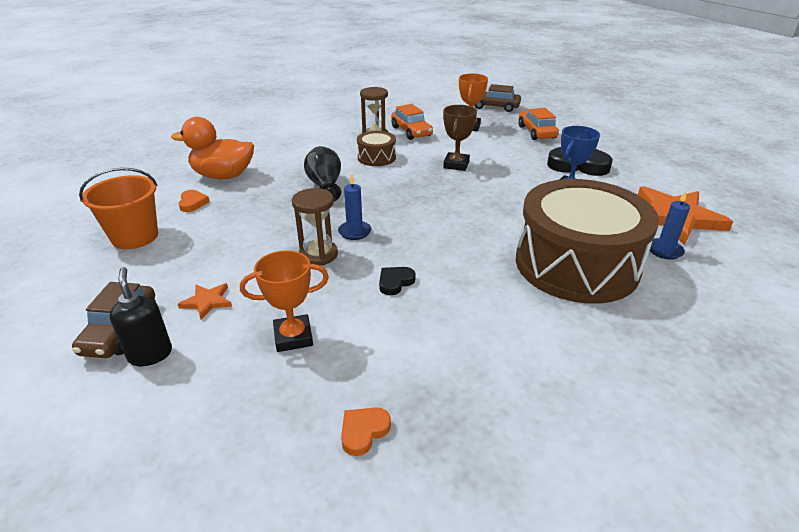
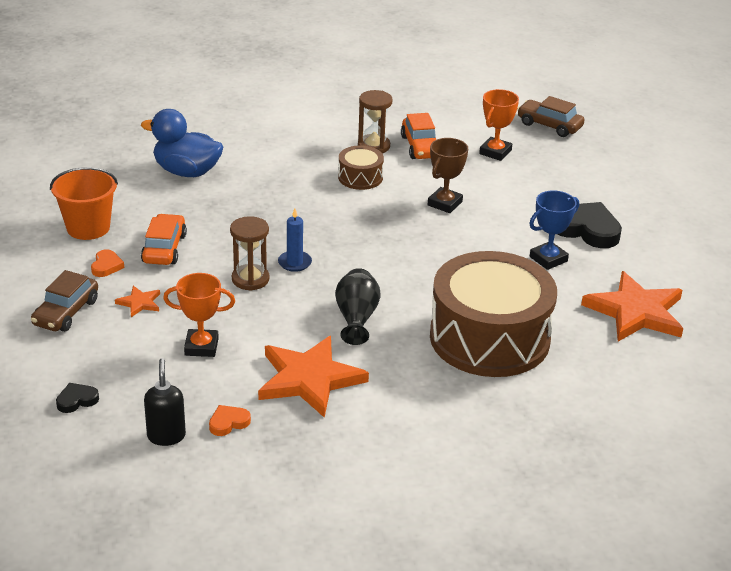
camera: 15 degrees right, 0 degrees up
(150, 354) = (86, 336): black soap dispenser -> black soap dispenser (166, 436)
(192, 203) = (148, 200): orange heart -> orange heart (106, 266)
(223, 176) = (187, 172): orange duck -> blue duck
(325, 186) = (287, 204): black vase -> black vase (356, 318)
(395, 282) = (308, 319): black heart -> black heart (76, 400)
(430, 348) = (309, 379): none -> orange star
(536, 132) = (573, 175): orange car -> orange car (164, 248)
(664, 250) = (590, 343): blue candle -> none

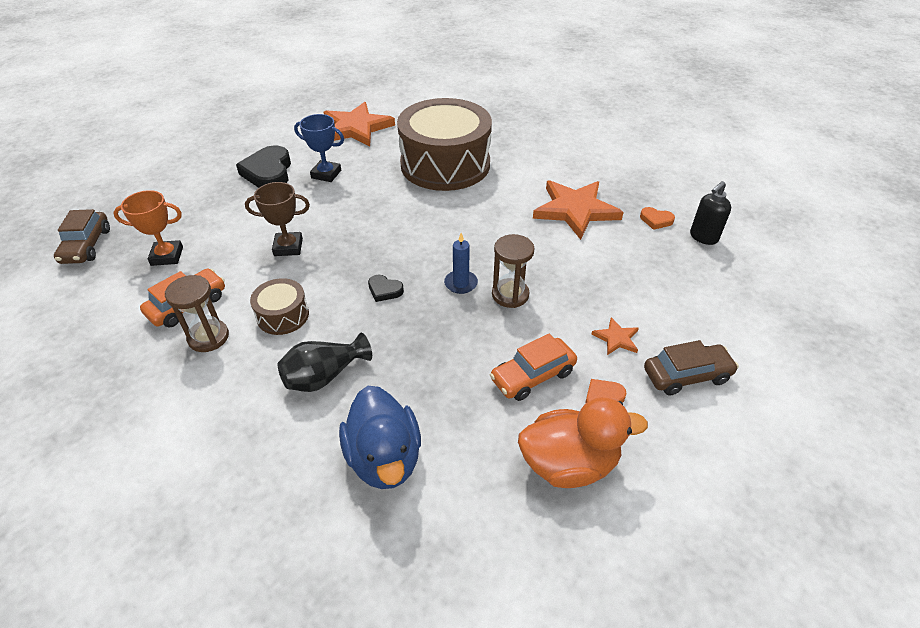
camera: 125 degrees left, 10 degrees up
(76, 400) = (743, 296): black heart -> black heart (384, 290)
(88, 227) = (569, 463): orange bucket -> orange duck
(201, 347) = (613, 272): orange trophy -> none
(356, 318) = (491, 221): black vase -> black vase (324, 376)

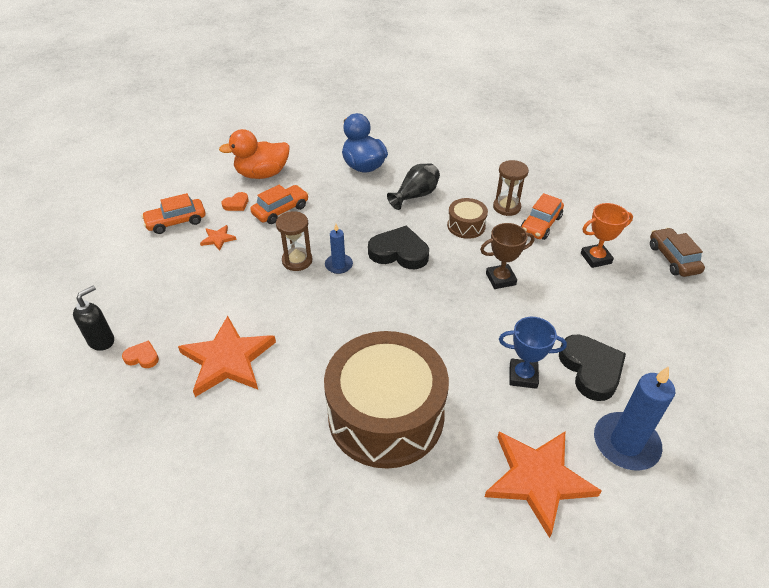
camera: 170 degrees right, 0 degrees up
(284, 136) = (625, 443): none -> blue candle
(384, 290) = (399, 252): black heart -> black heart, size x2.03
(686, 375) = (176, 222): brown car -> orange car

